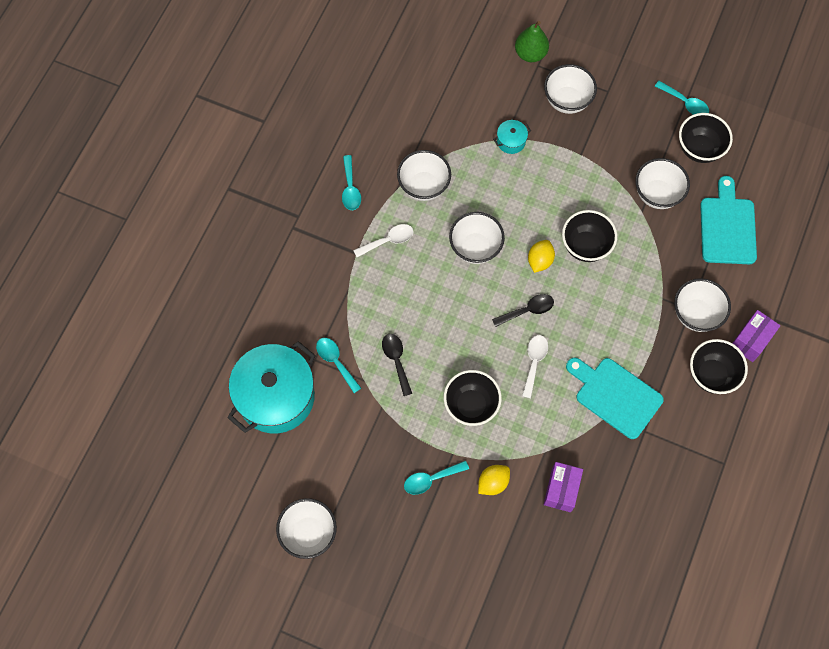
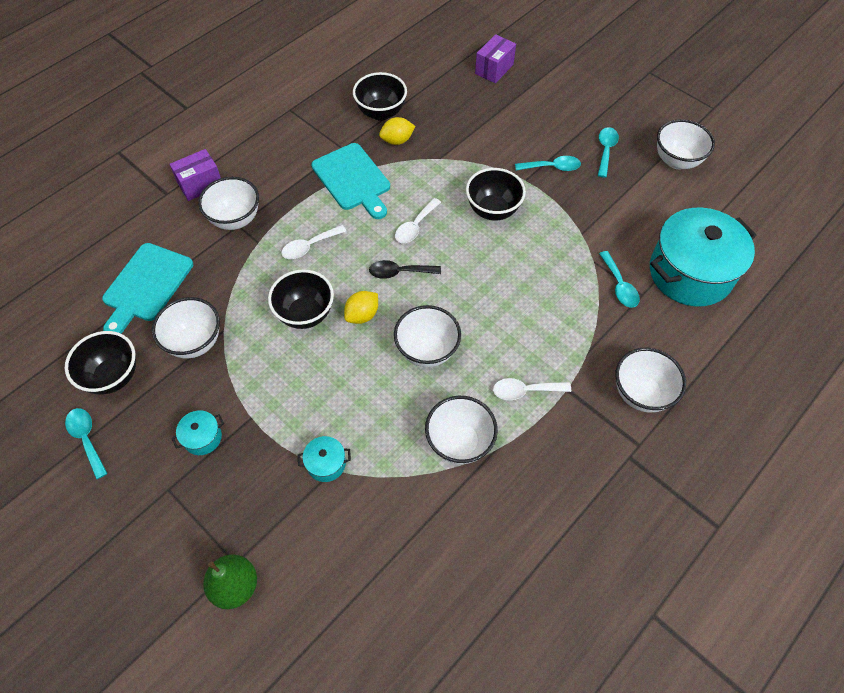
camera: 160 degrees left, 10 degrees down
(350, 188) = (553, 470): turquoise spoon -> turquoise spoon (605, 150)
(396, 360) = (554, 268): black spoon -> none
(493, 482) = (496, 150): yellow lemon -> yellow lemon (397, 140)
(561, 490) = (438, 130): purple box -> purple box (494, 69)
(567, 101) = (227, 494): white bowl -> white bowl (641, 393)
(606, 130) = (202, 438): none -> turquoise pot
(616, 309) = (309, 246): none -> white spoon
(711, 375) = (255, 170): black bowl -> black bowl (381, 113)

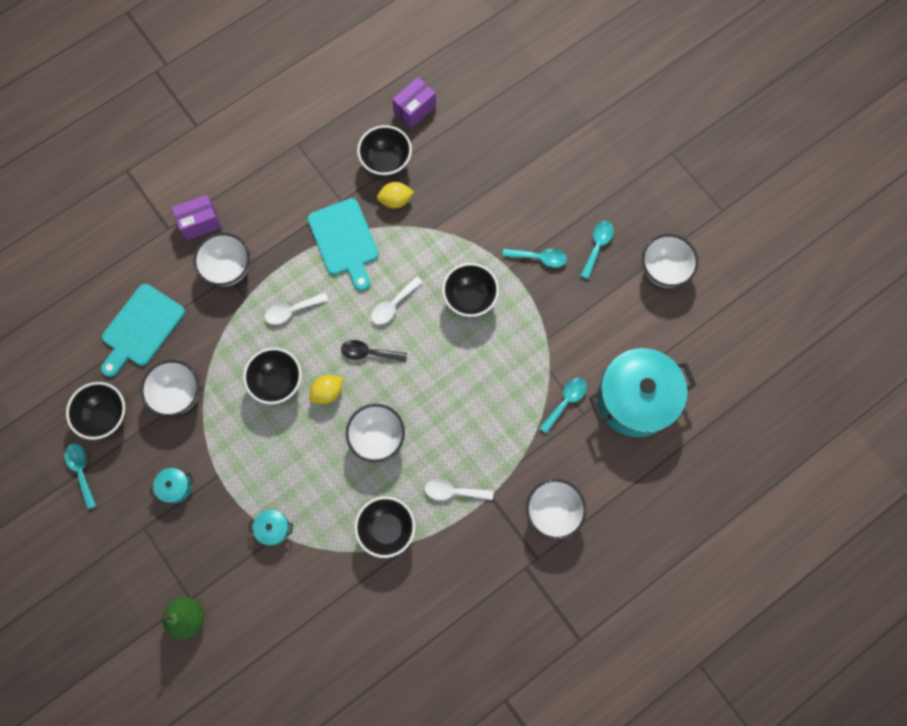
camera: 10 degrees right, 15 degrees up
(459, 442) = (387, 529): white bowl -> black bowl
(494, 69) = (512, 123): purple box -> purple box (415, 109)
(619, 286) = (565, 401): turquoise spoon -> turquoise spoon turned 135 degrees counterclockwise

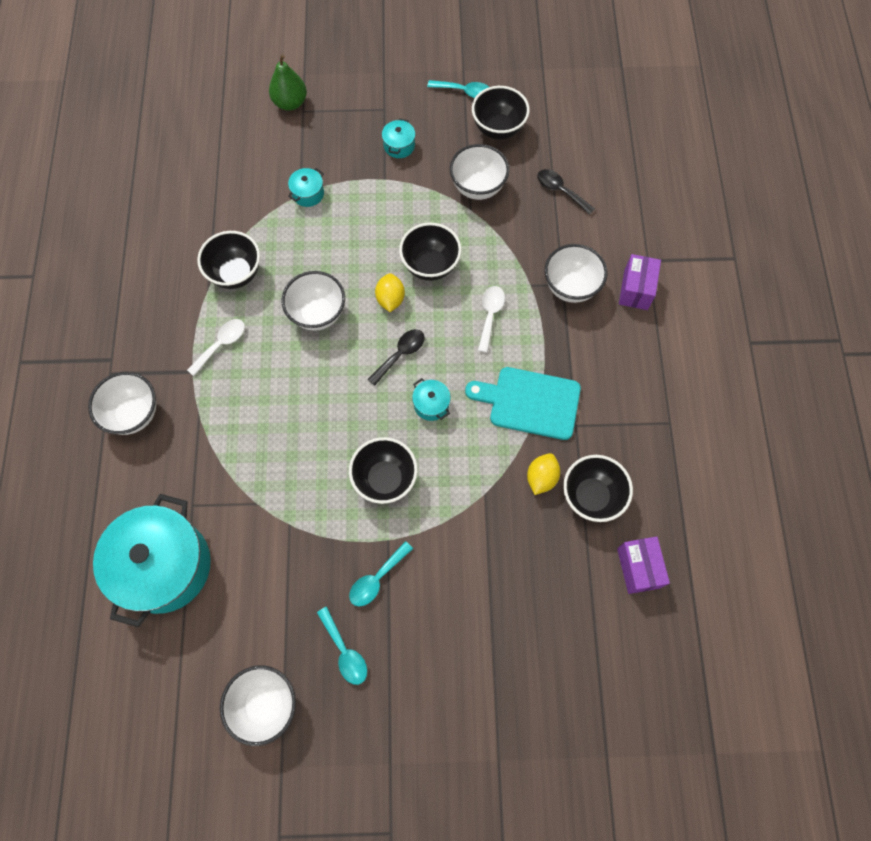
camera: 125 degrees right, 5 degrees down
(141, 328) = (560, 191): turquoise cutting board -> black spoon
(393, 305) = (431, 404): white spoon -> turquoise pot
(565, 401) = (217, 497): turquoise spoon -> none

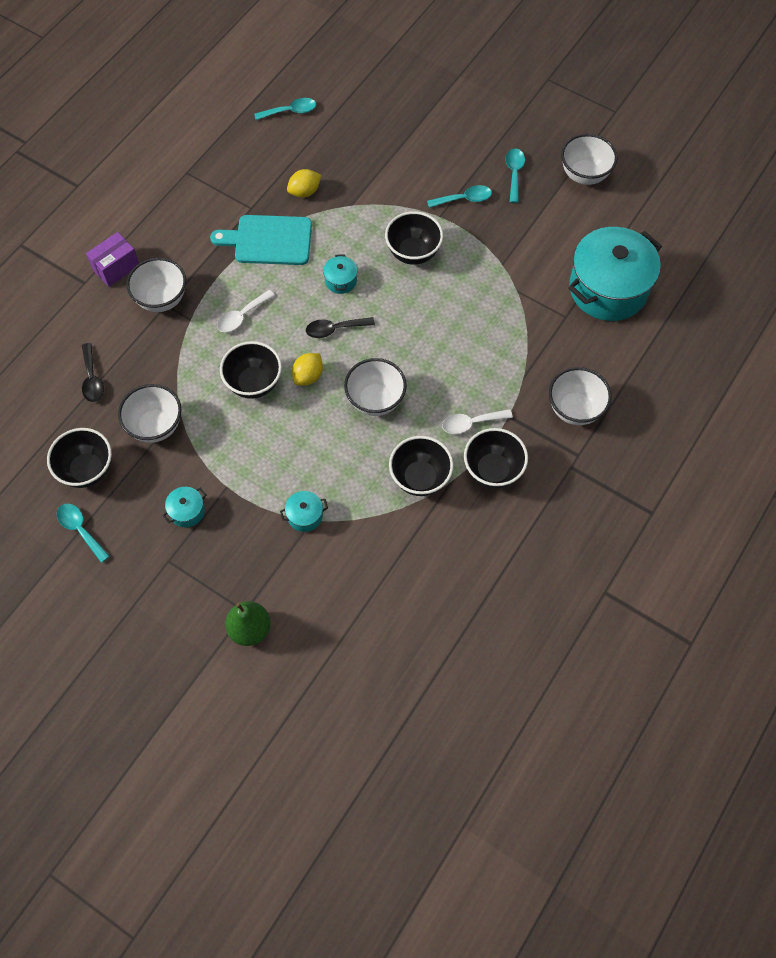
camera: 145 degrees left, 5 degrees down
(530, 402) = (269, 240): turquoise cutting board -> turquoise cutting board turned 135 degrees clockwise
(591, 496) = (282, 163): black bowl -> black bowl (493, 470)
(638, 568) = (290, 111): purple box -> turquoise spoon

